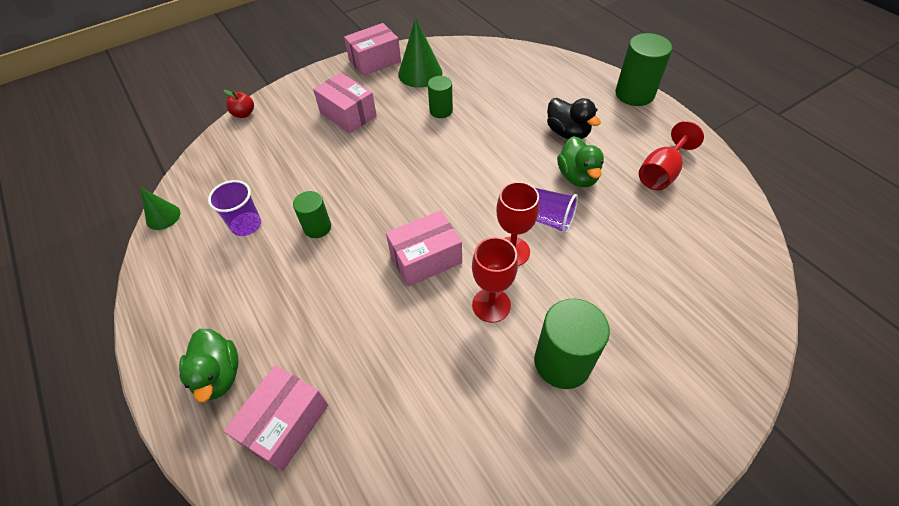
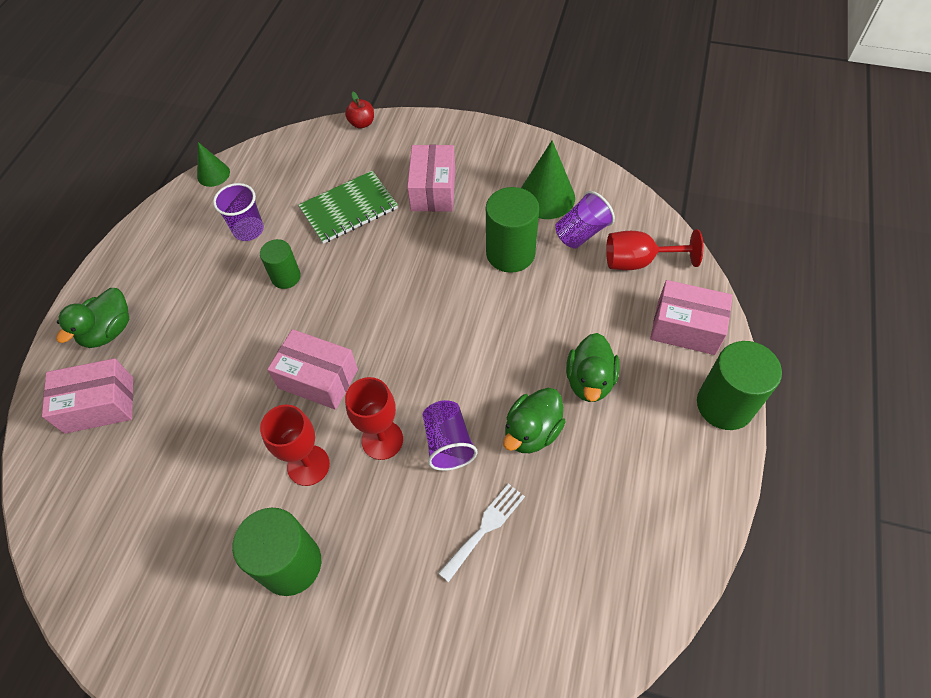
camera: 50 degrees right, 5 degrees up
(306, 161) = (349, 209): none -> green notebook
(375, 61) = (525, 150): pink box -> pink box (686, 328)
(441, 111) = (510, 253): green cylinder -> green cylinder, size x1.67
(463, 76) = (581, 233): none -> purple cup
(567, 133) = (589, 381): black duck -> green duck
(624, 237) = (485, 528): none -> white fork
(661, 173) = (615, 509): red goblet -> red goblet (638, 261)

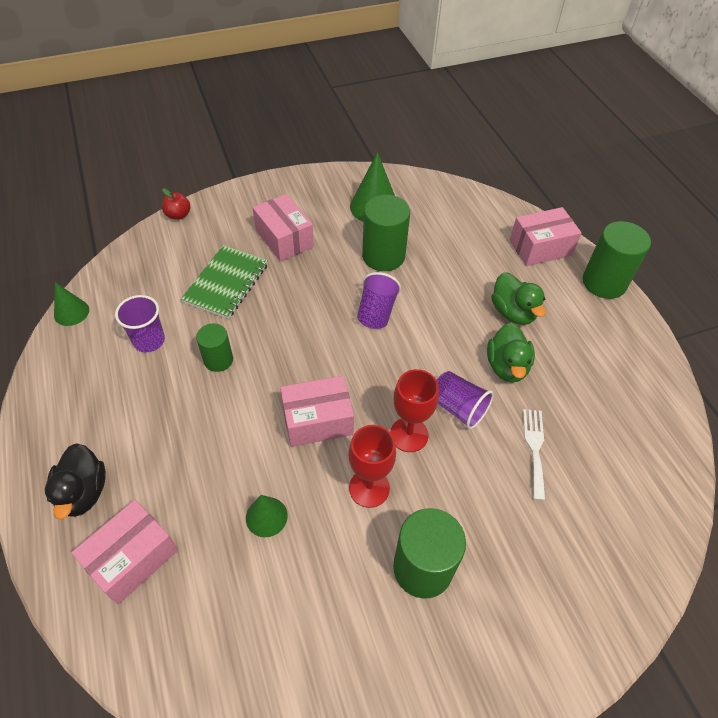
camera: 40 degrees left, 5 degrees down
(109, 331) = (83, 492): green duck -> black duck
(212, 435) = (266, 516): none -> green cone
(581, 233) = (420, 219): purple cup -> purple cup (376, 312)
(638, 261) = (474, 221): red goblet -> none

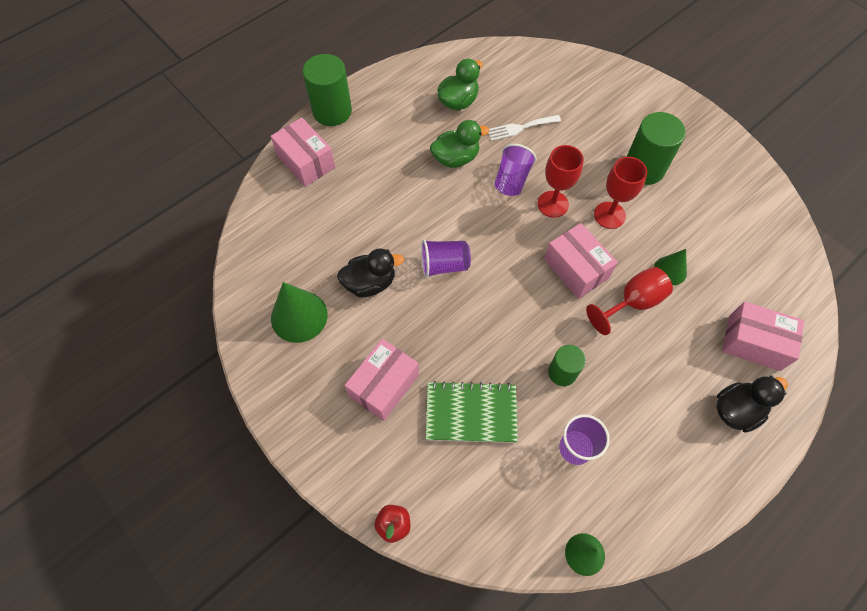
camera: 110 degrees left, 10 degrees up
(250, 456) = (632, 302): none -> red goblet
(383, 256) = (370, 283): green cylinder -> black duck
(513, 312) = (396, 166): green duck -> green duck (458, 101)

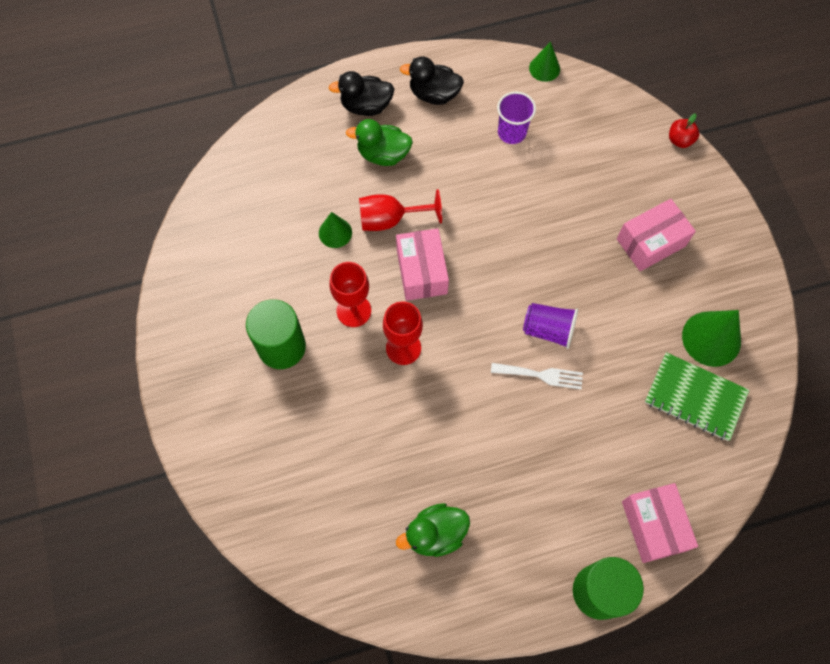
camera: 155 degrees left, 5 degrees up
(370, 283) = (630, 343): black duck -> black duck (434, 94)
(456, 158) = (477, 451): green duck -> green duck (383, 154)
(471, 413) = (584, 190): green notebook -> green notebook (695, 397)
(511, 180) = (430, 395): purple cup -> none
(520, 128) = (382, 460): white fork -> white fork (541, 375)
(562, 372) = (489, 189): green cylinder -> none
(754, 343) = (311, 145): pink box -> none

